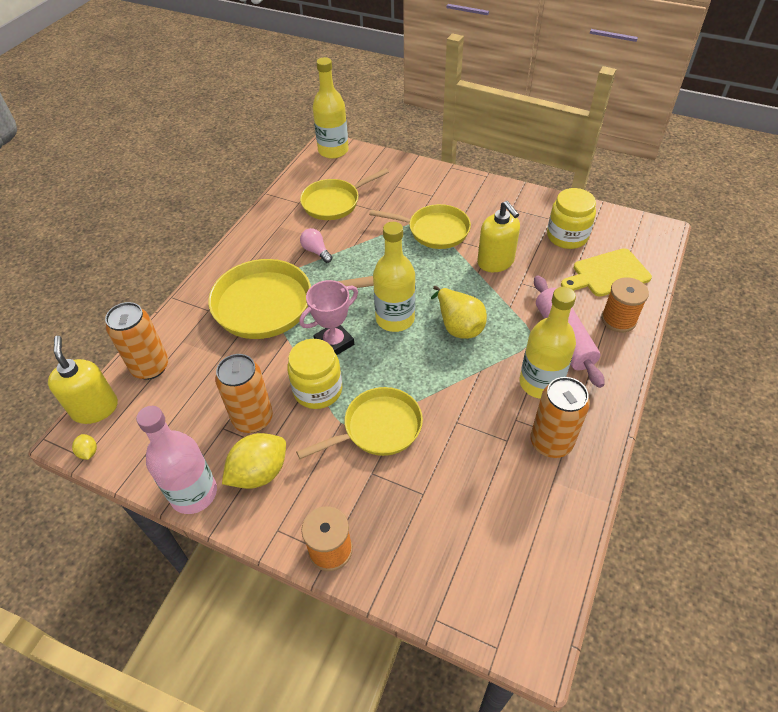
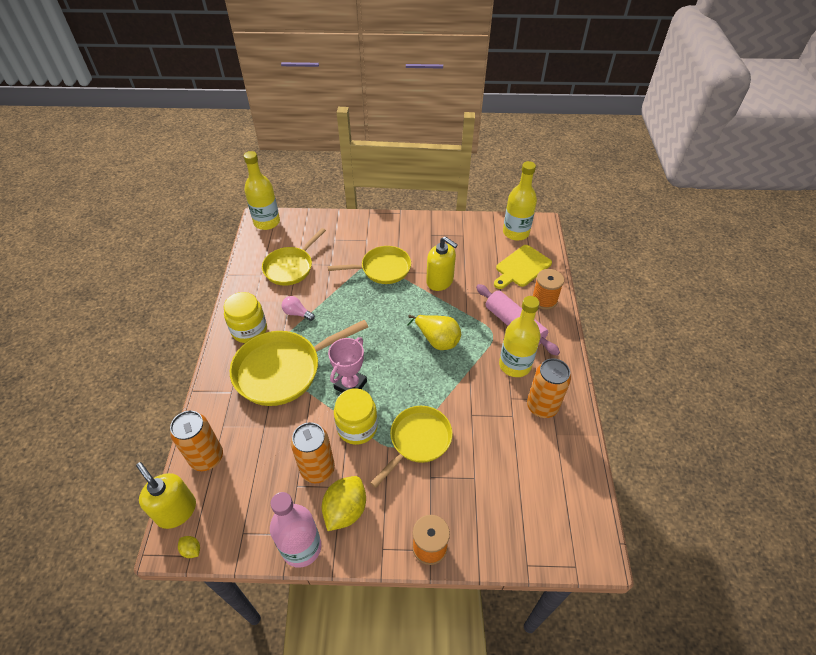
camera: 25 degrees left, 0 degrees up
(395, 319) = (387, 350): yellow bottle -> yellow bottle (516, 232)
(567, 236) = (481, 246): yellow jar -> yellow jar (249, 330)

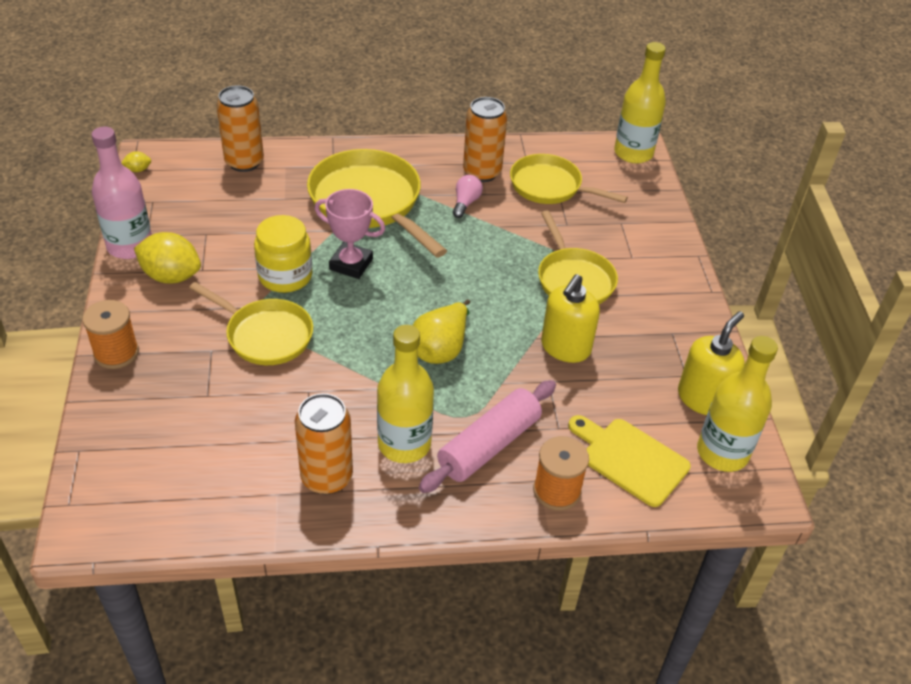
camera: 80 degrees right, 5 degrees down
(176, 511) = (182, 152): yellow soap dispenser -> yellow soap dispenser (703, 398)
(191, 550) = (138, 170): yellow lemon -> yellow lemon turned 45 degrees clockwise
(249, 330) = (429, 166): yellow jar -> none
(317, 469) = (226, 248): orange can -> orange can (482, 172)

